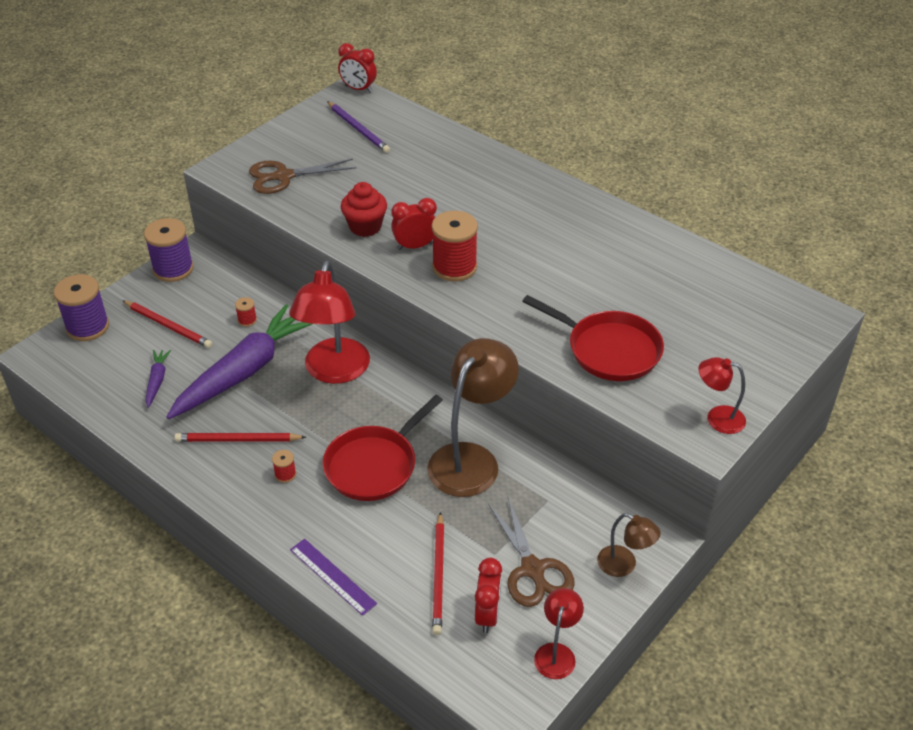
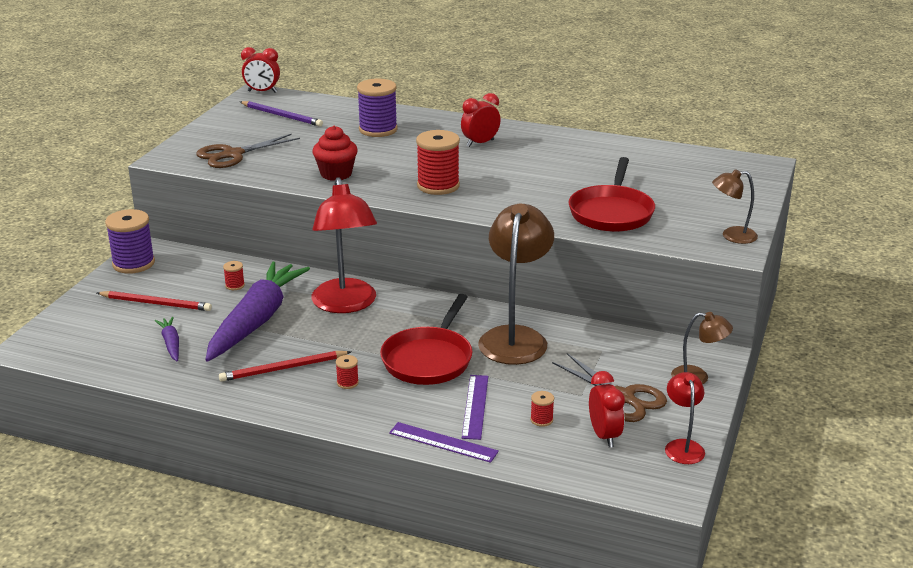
camera: 20 degrees left, 15 degrees down
(88, 327) = (70, 319): purple spool -> purple spool (378, 130)
(385, 539) = (475, 406): none -> purple ruler
(415, 246) = (392, 179): red clock -> red clock (480, 143)
(438, 575) = (541, 420): red pencil -> red spool
(608, 350) = (611, 212): red pan -> red pan turned 90 degrees clockwise
(717, 418) = (732, 236): red lamp -> brown lamp

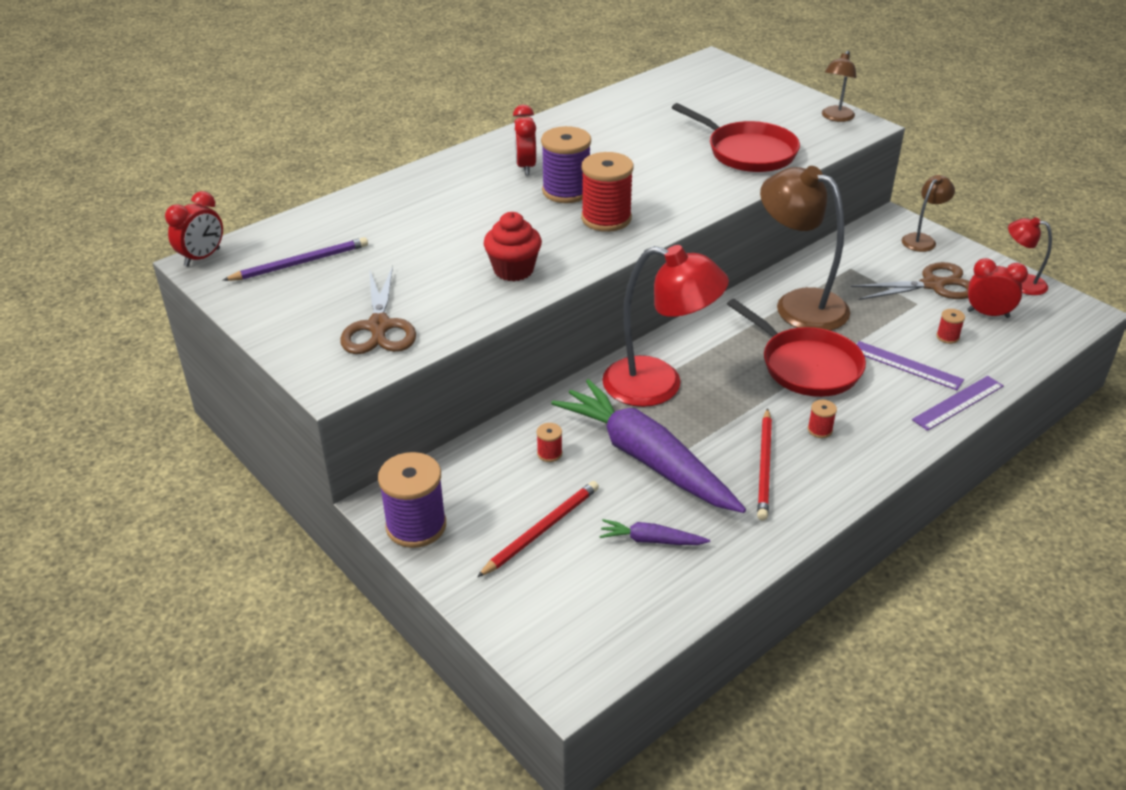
camera: 60 degrees left, 10 degrees up
(378, 130) = (421, 213): purple spool -> purple spool (566, 191)

